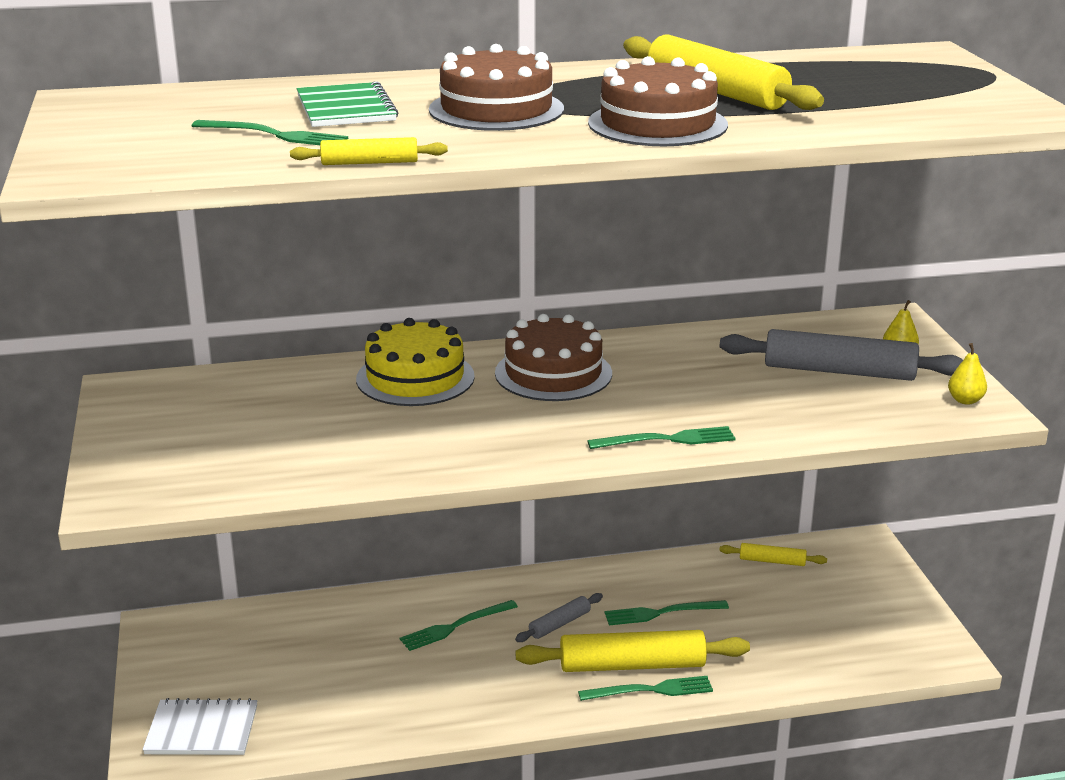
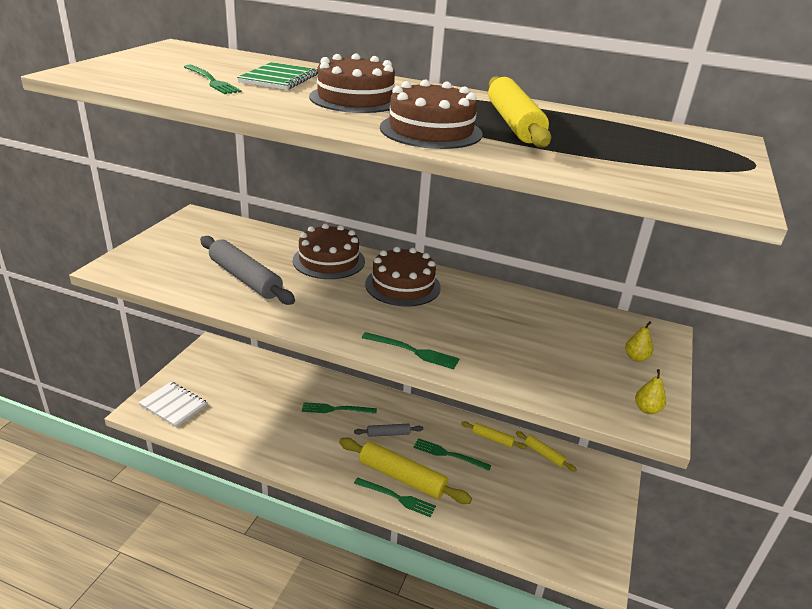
camera: 30 degrees right, 5 degrees up
(369, 163) = (219, 105): yellow rolling pin -> yellow rolling pin (492, 439)
(415, 378) = (329, 260): yellow cake -> brown cake
(839, 371) = (579, 352): grey rolling pin -> grey rolling pin (245, 278)

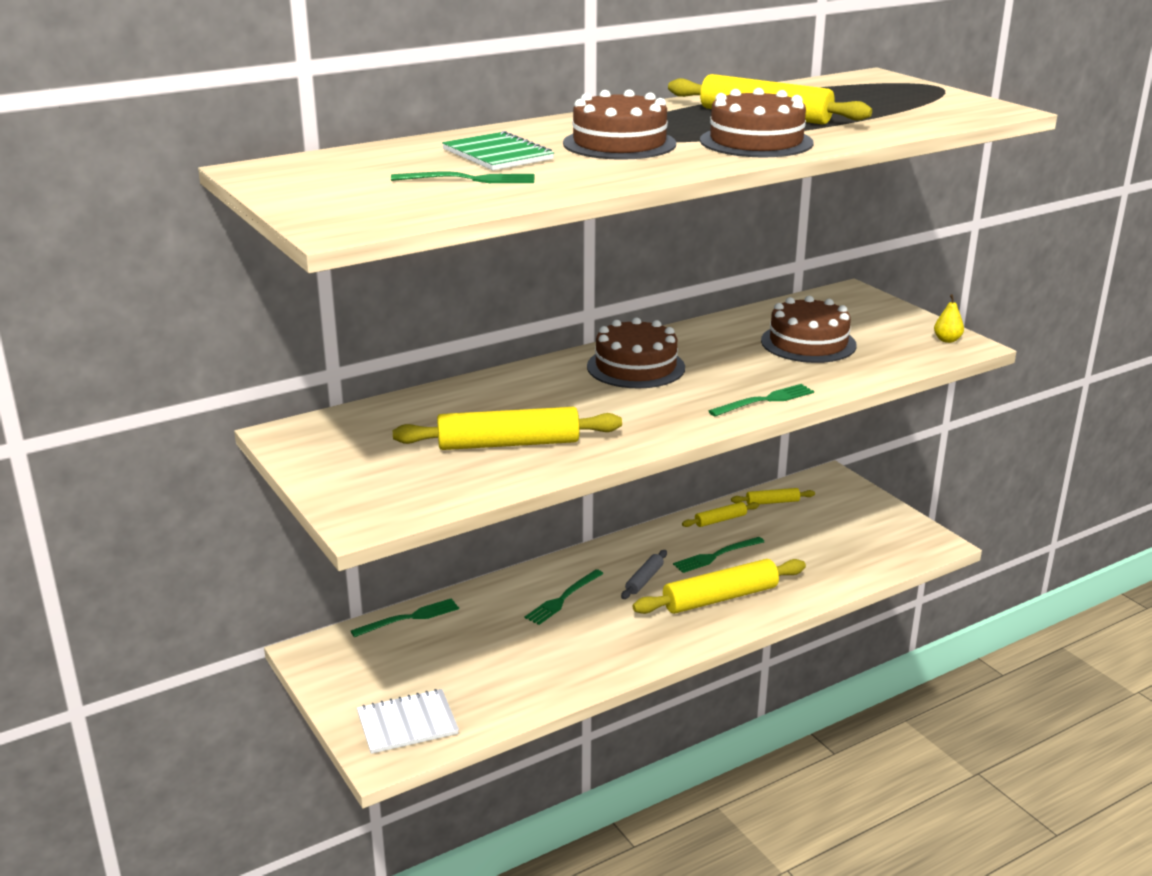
camera: 50 degrees left, 5 degrees down
(245, 278) = (508, 444): grey rolling pin -> yellow rolling pin
(329, 260) = (529, 387): brown cake -> brown cake (808, 343)
(397, 498) = (746, 613): green fork -> green fork (409, 618)
(636, 357) = (875, 316): yellow pear -> none

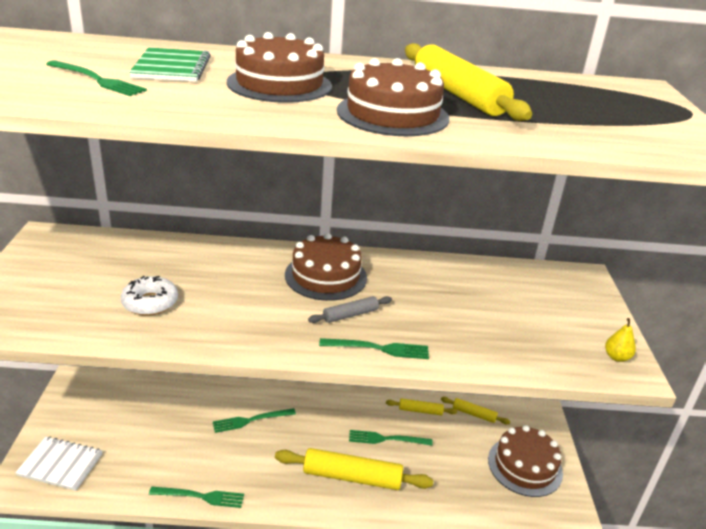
camera: 30 degrees right, 5 degrees up
(409, 618) = (150, 386): green fork -> green fork (200, 497)
(508, 444) = (150, 303): yellow rolling pin -> white donut
(644, 580) = (317, 433): grey rolling pin -> grey rolling pin (350, 315)
(808, 343) = (486, 309): brown cake -> brown cake (525, 466)

